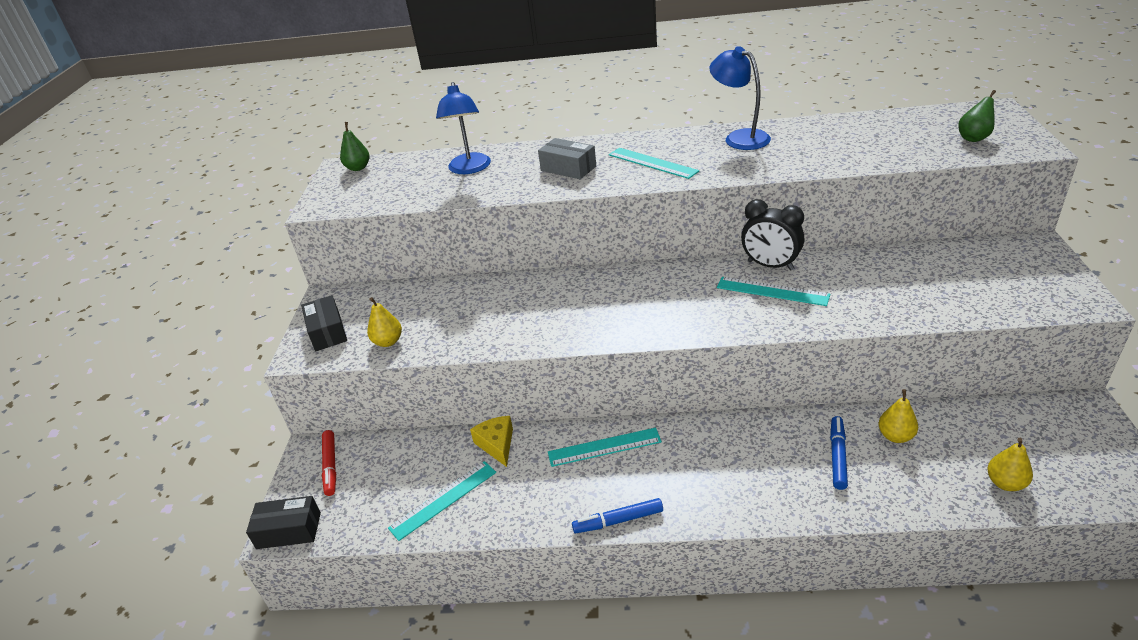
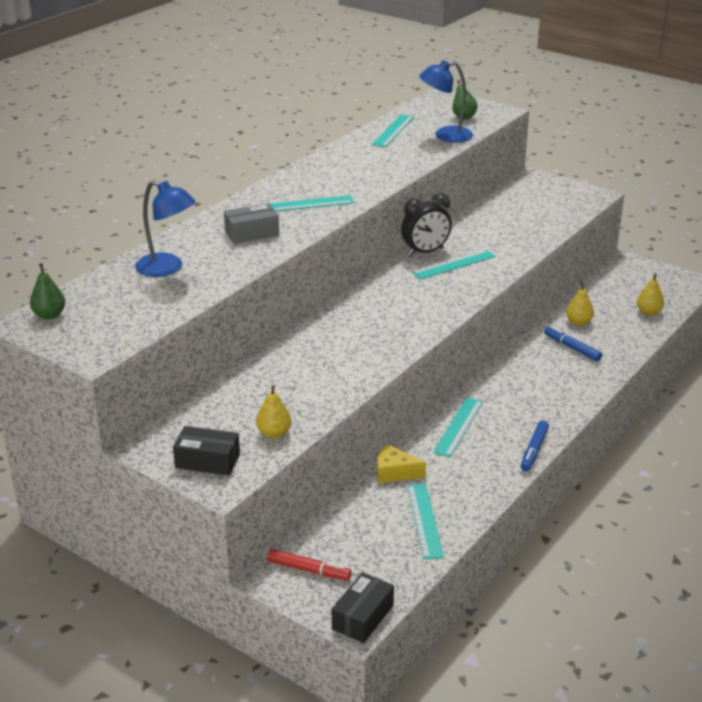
camera: 60 degrees left, 5 degrees down
(739, 137) = (329, 166): blue lamp -> blue lamp (445, 135)
(867, 126) = (393, 130): none -> turquoise ruler

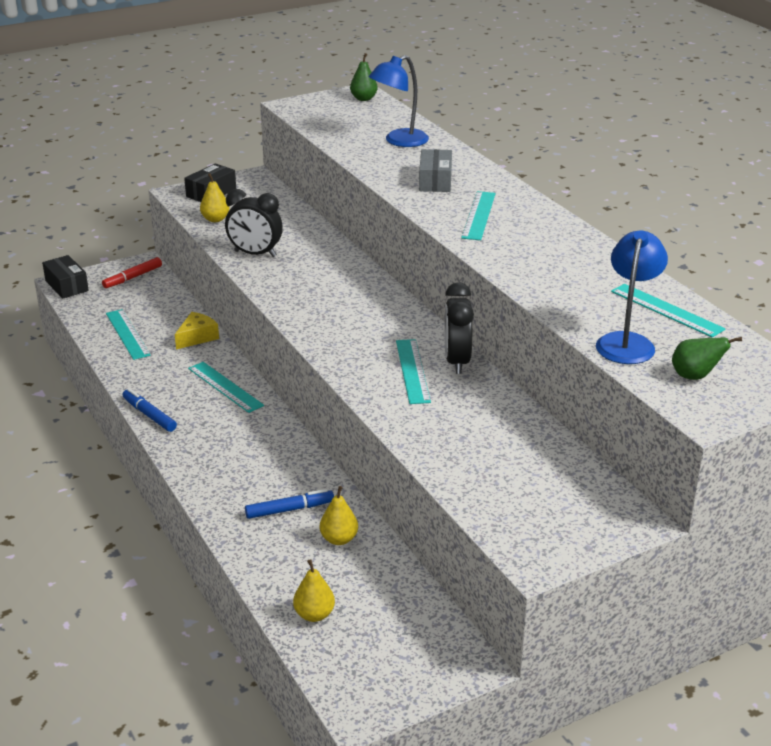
camera: 115 degrees right, 0 degrees up
(332, 383) = (255, 254): none -> black clock
(424, 520) = (127, 334): turquoise ruler -> turquoise ruler turned 45 degrees clockwise

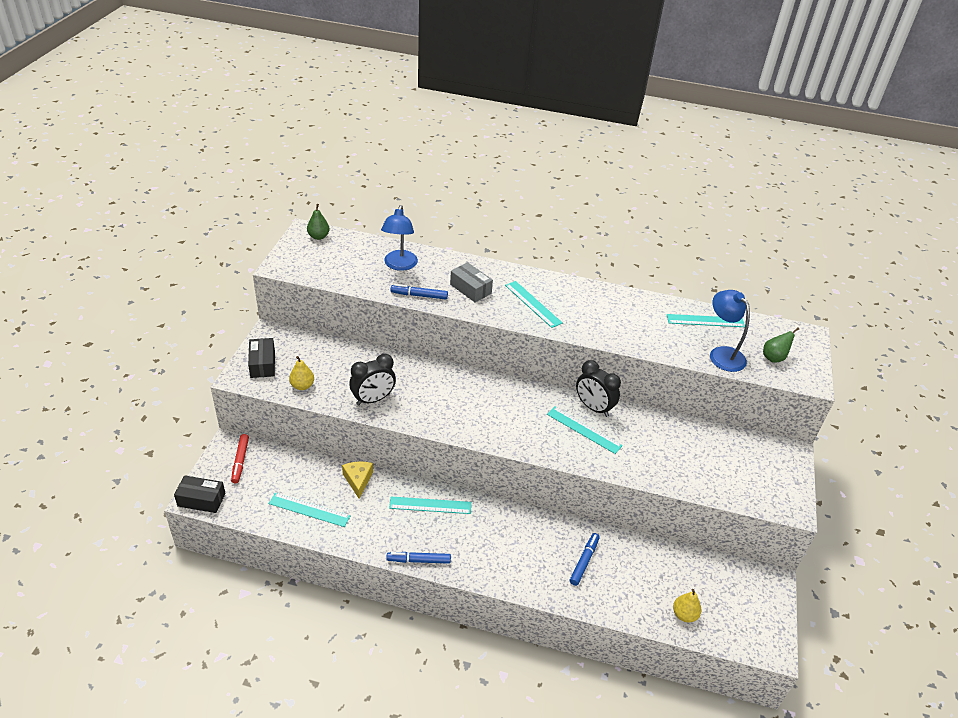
camera: 50 degrees left, 10 degrees up
(339, 539) = (630, 559): yellow pear -> none
(374, 166) = (419, 295): none -> blue marker

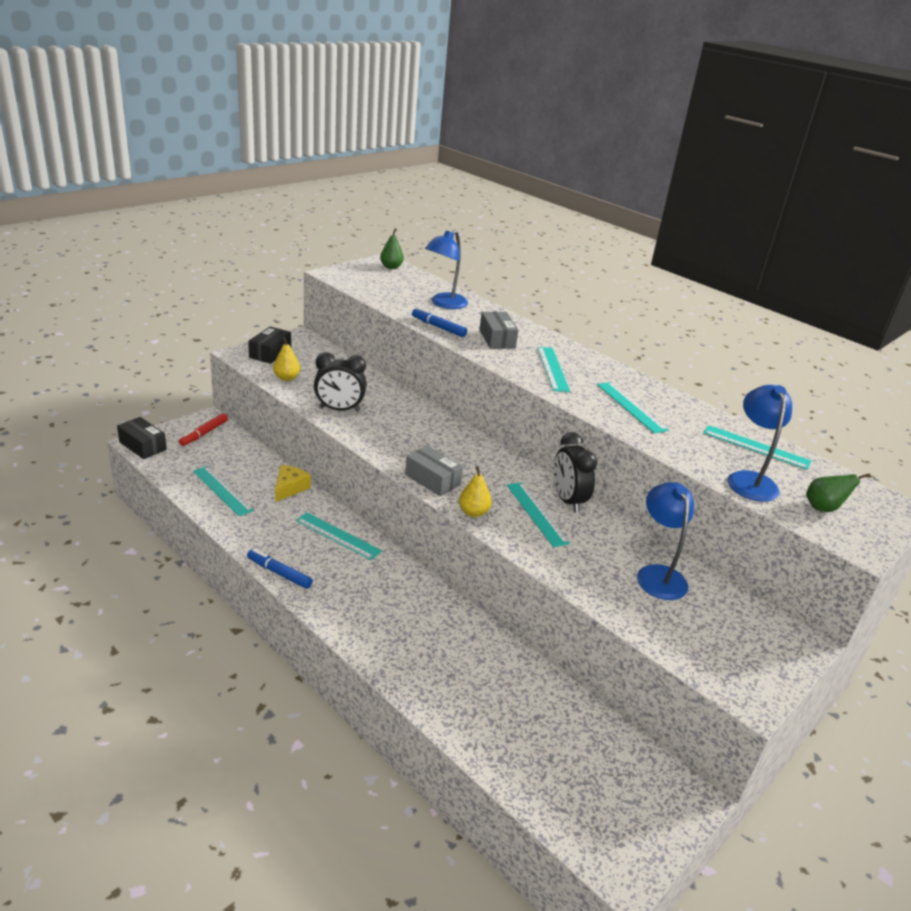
camera: 30 degrees right, 10 degrees down
(496, 435) = (432, 480): none -> grey box
(584, 561) = (454, 657): blue marker -> none
(610, 319) = (631, 407): none -> turquoise ruler
(684, 614) = (531, 770): yellow pear -> yellow pear (473, 512)
(687, 443) = (658, 574): none -> blue lamp

